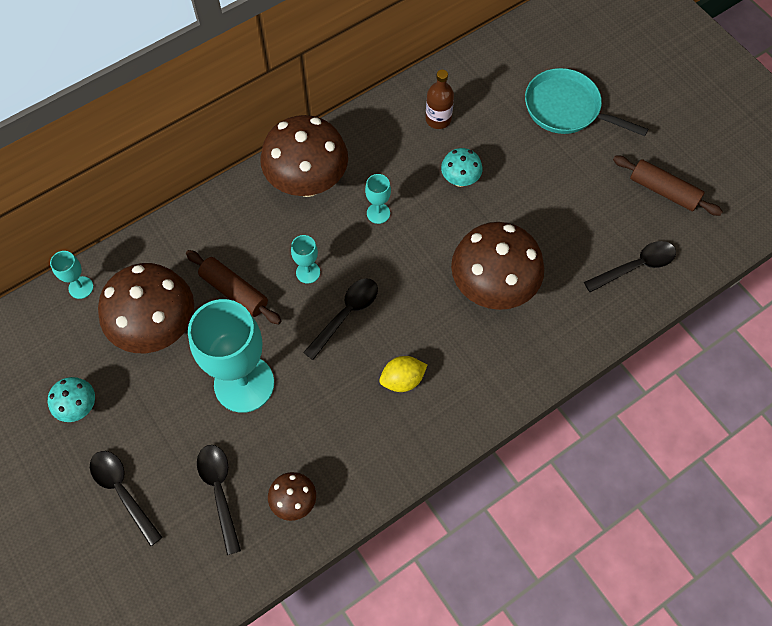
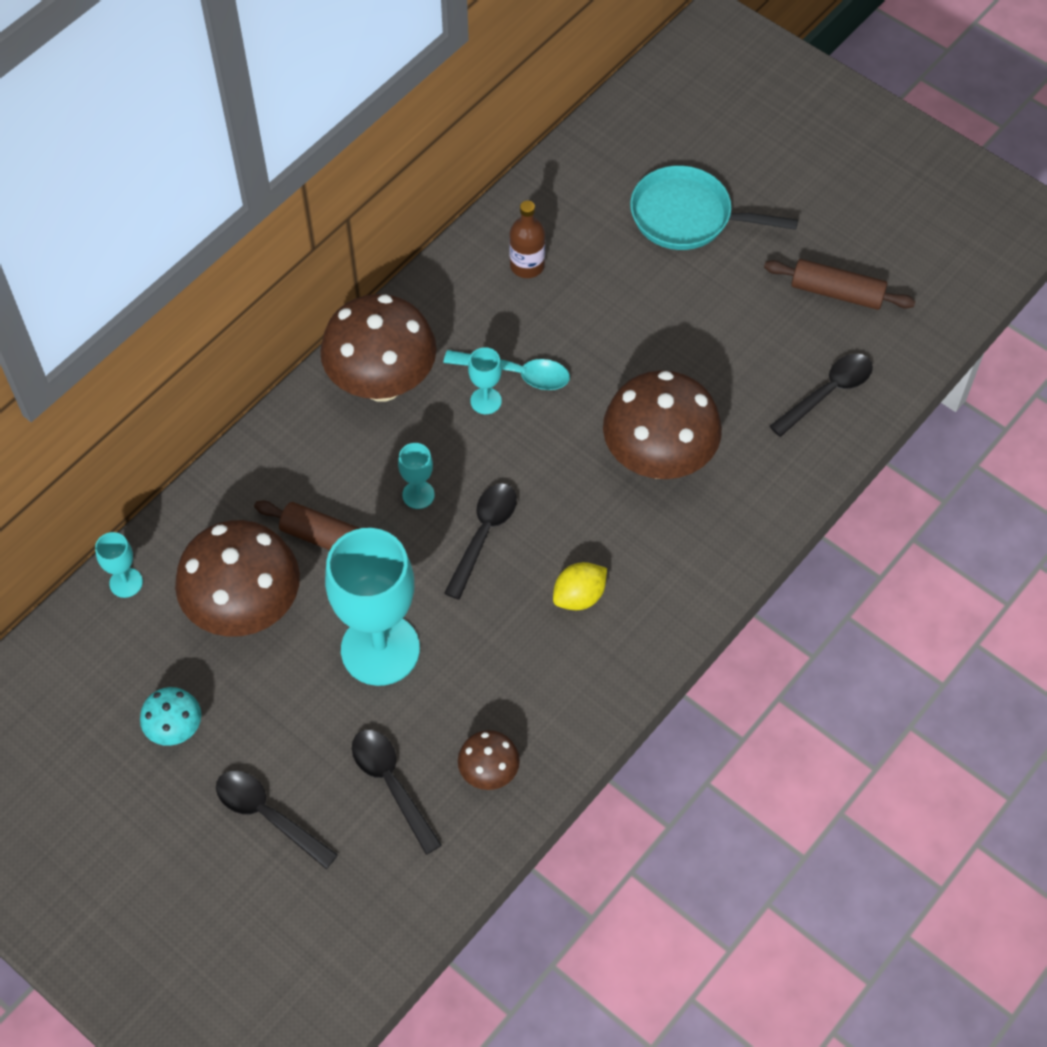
camera: 15 degrees left, 5 degrees down
(406, 198) = (516, 373): none -> turquoise spoon
(460, 180) = (578, 335): turquoise mushroom -> none

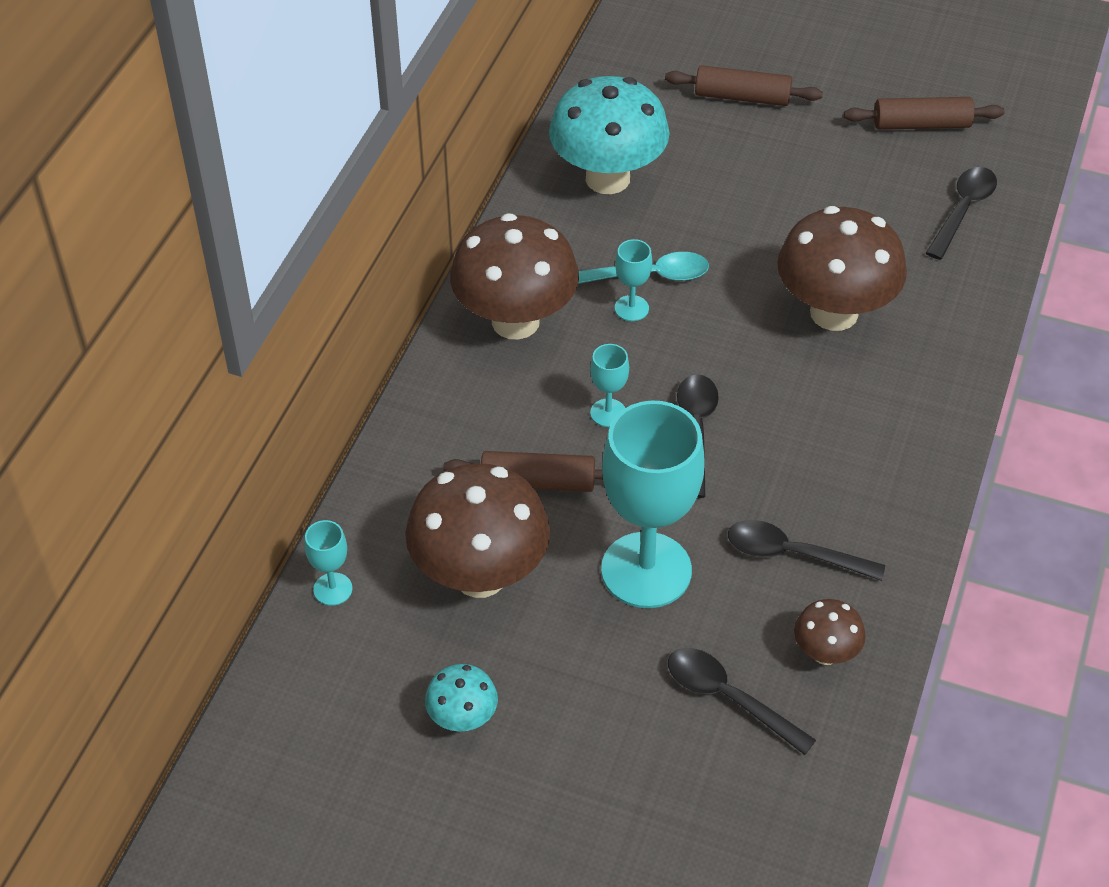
camera: 20 degrees left, 10 degrees down
(268, 815) = (610, 773): black spoon -> black spoon (793, 554)
(527, 265) = (607, 178): brown bottle -> turquoise mushroom
(579, 596) = (825, 458): yellow lemon -> none
(687, 216) = (742, 97): turquoise pan -> brown rolling pin

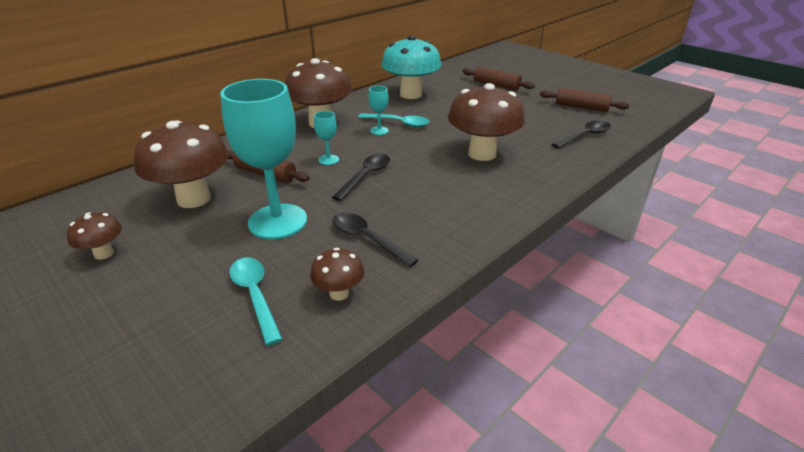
camera: 25 degrees right, 15 degrees down
(333, 589) = (123, 184): turquoise goblet -> none
(462, 719) = (104, 253): turquoise mushroom -> brown mushroom
(728, 698) = (255, 295): black spoon -> turquoise spoon

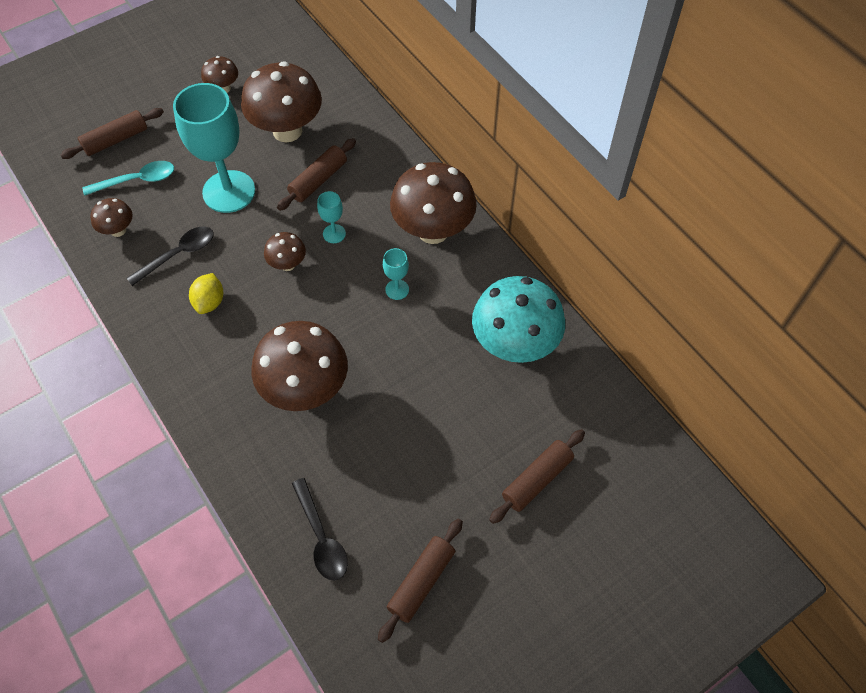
camera: 100 degrees right, 25 degrees up
(172, 336) = (116, 140): none -> brown rolling pin
(366, 176) = (287, 264): black spoon -> brown mushroom
(398, 123) = (415, 314): turquoise spoon -> none
(419, 209) = (209, 302): none -> yellow lemon

